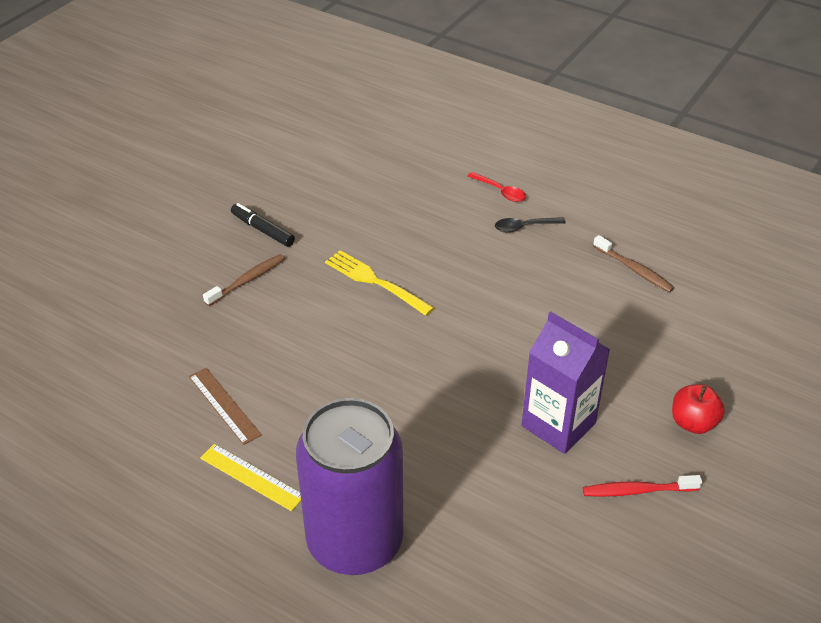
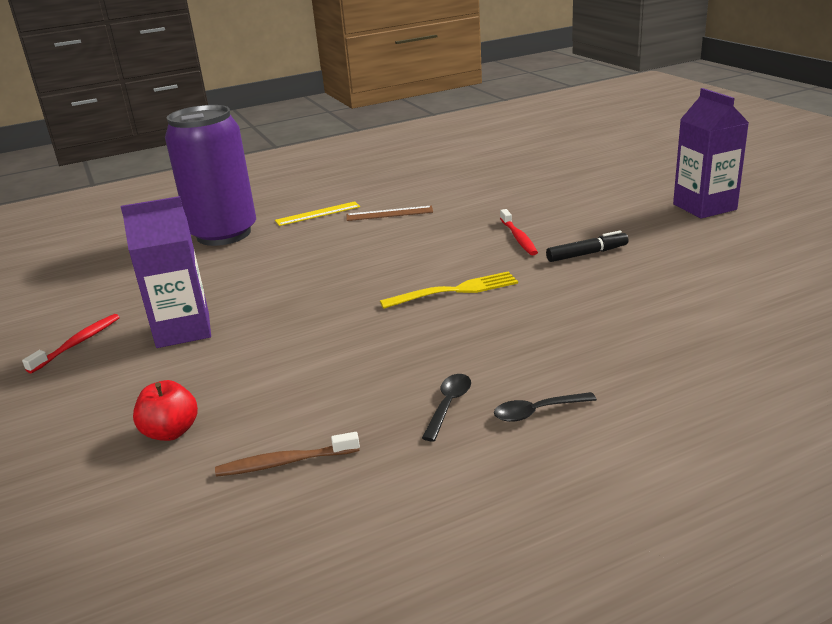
camera: 125 degrees right, 15 degrees down
(125, 189) = (704, 207): none -> purple carton
(247, 280) = (518, 238): brown toothbrush -> red toothbrush
(500, 191) = (537, 412): red spoon -> black spoon
(693, 423) = (72, 401): red apple -> red apple (171, 432)

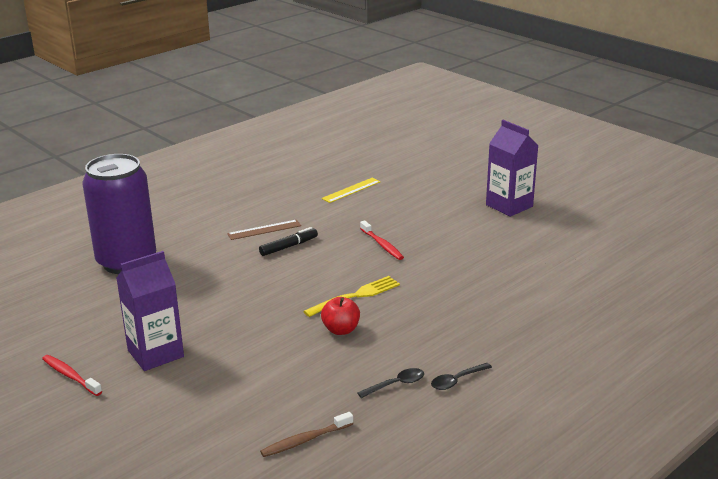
camera: 20 degrees left, 0 degrees up
(77, 343) = (70, 376): red toothbrush -> red toothbrush turned 60 degrees counterclockwise
(171, 432) = (206, 432): red apple -> red apple (341, 330)
(318, 214) = (200, 235): yellow ruler -> yellow ruler (351, 190)
(448, 405) = (396, 384): black spoon -> black spoon turned 60 degrees clockwise
(587, 254) = (439, 255): black marker -> black marker (288, 246)

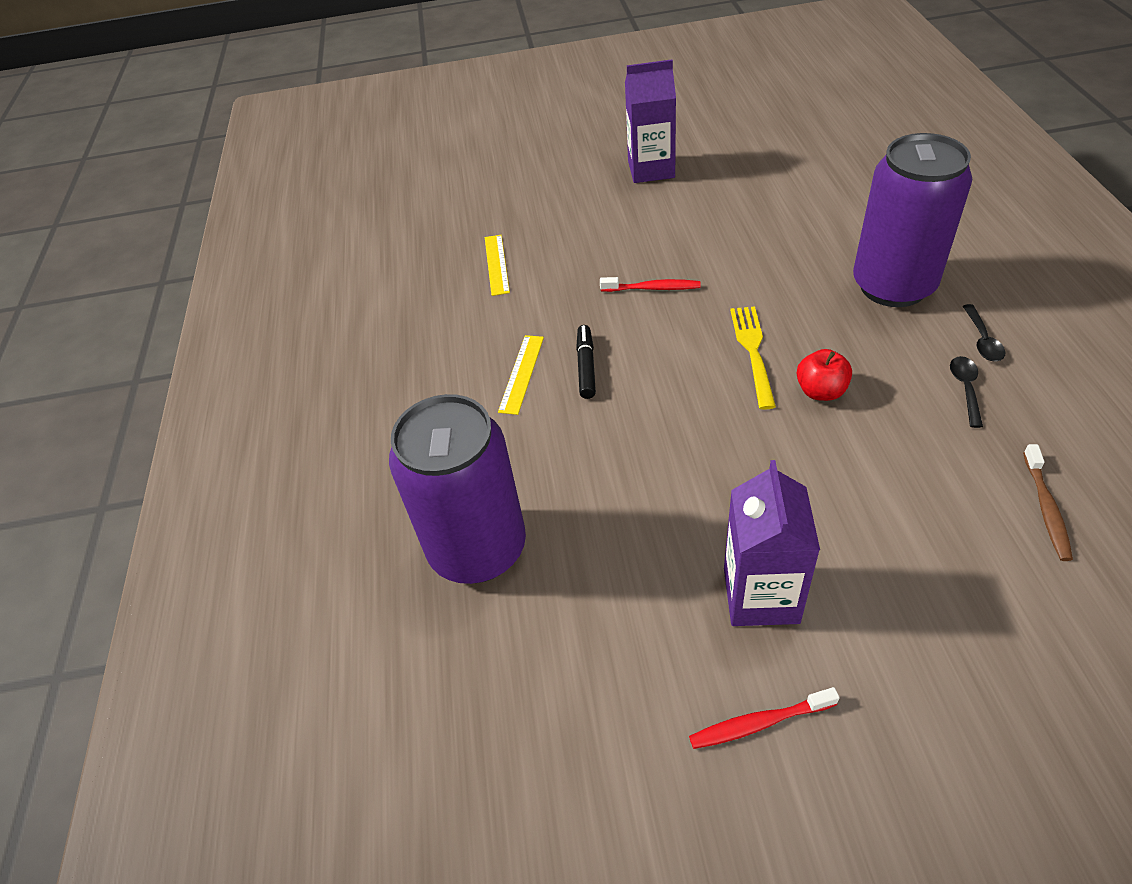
camera: 50 degrees left, 20 degrees up
(264, 230) = (521, 373): brown ruler -> yellow ruler
(481, 330) = (893, 286): none -> purple can

